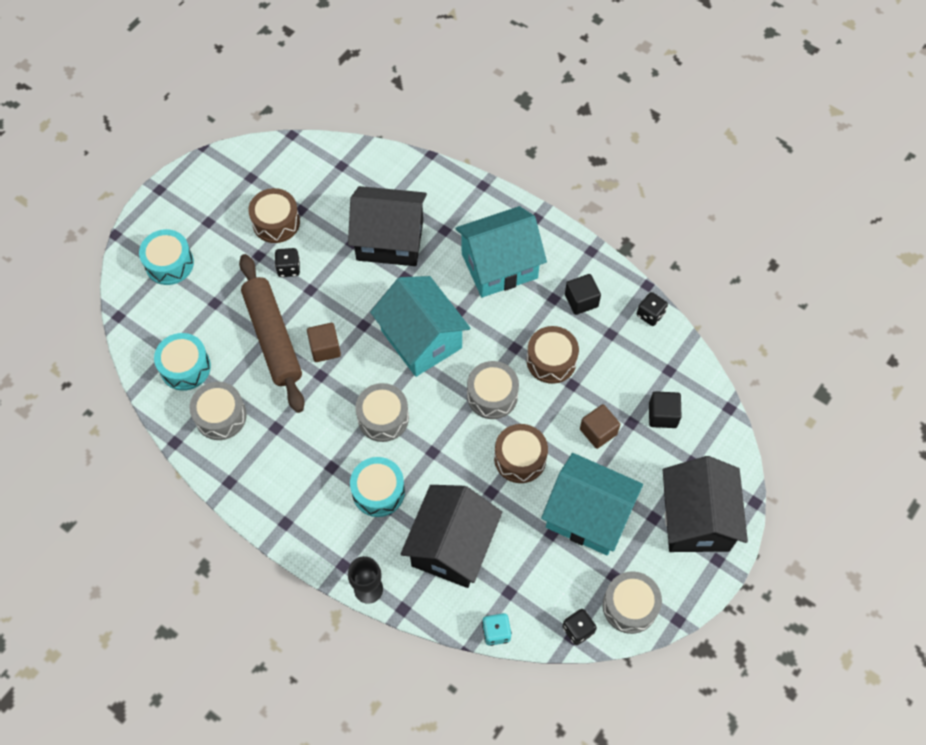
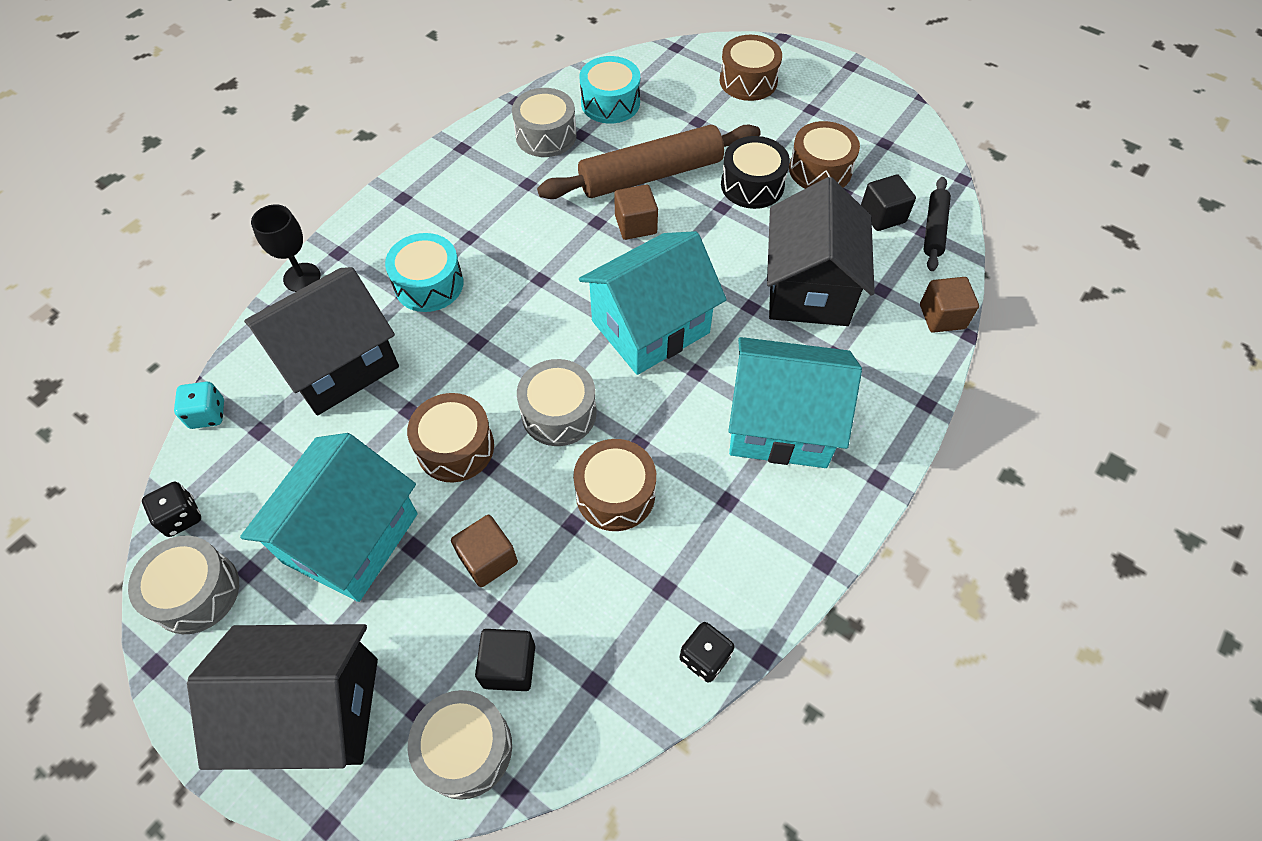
camera: 90 degrees right, 5 degrees down
(169, 263) = (748, 81): turquoise drum -> brown drum
(288, 268) = (752, 185): black dice -> black drum
(339, 159) = (934, 229): none -> black rolling pin
(383, 418) = (532, 287): grey drum -> grey drum (465, 748)
(415, 166) = (942, 316): none -> brown cube
(452, 546) = (339, 364): black house -> black house turned 60 degrees counterclockwise
(499, 266) = (780, 425): turquoise house -> turquoise house turned 60 degrees counterclockwise
(581, 300) = (726, 543): black cube -> black cube (882, 215)

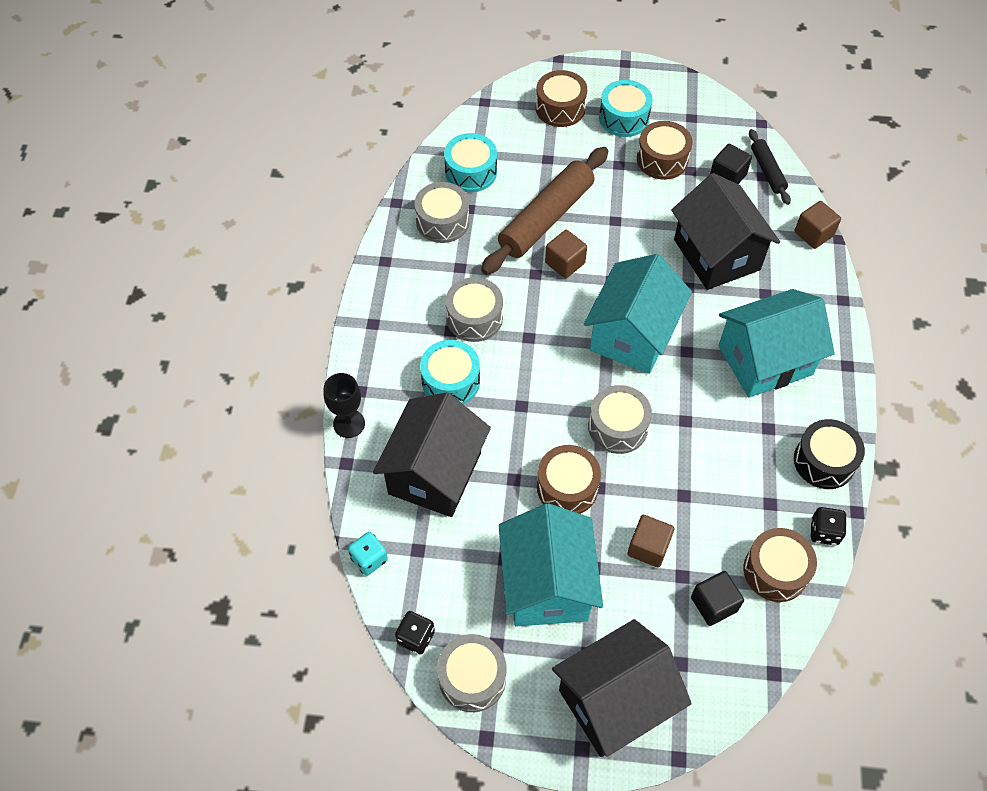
camera: 30 degrees left, 0 degrees up
(465, 748) = (726, 666): grey drum -> grey drum (474, 318)
(615, 494) = (696, 461): brown drum -> brown drum (775, 571)
(752, 185) = (624, 193): black drum -> black drum (824, 461)
(809, 115) = (624, 118): none -> turquoise drum

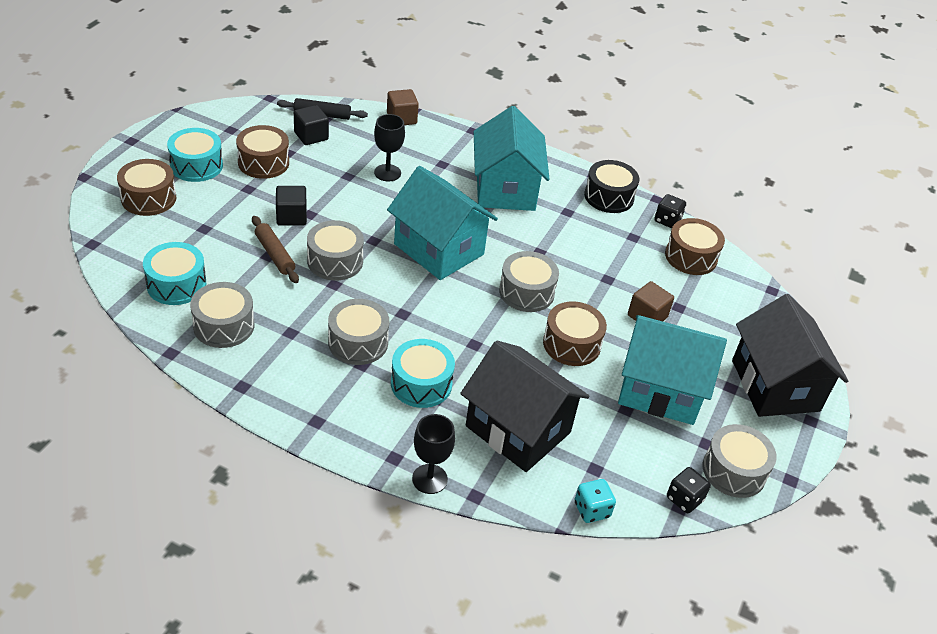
camera: 75 degrees left, 15 degrees down
(546, 218) = (274, 254): brown rolling pin -> brown rolling pin, size x0.51
(565, 263) = (335, 261): brown cube -> grey drum
(714, 604) = (708, 299): black cube -> black cube (291, 217)
(717, 254) = (387, 173): black house -> black goblet

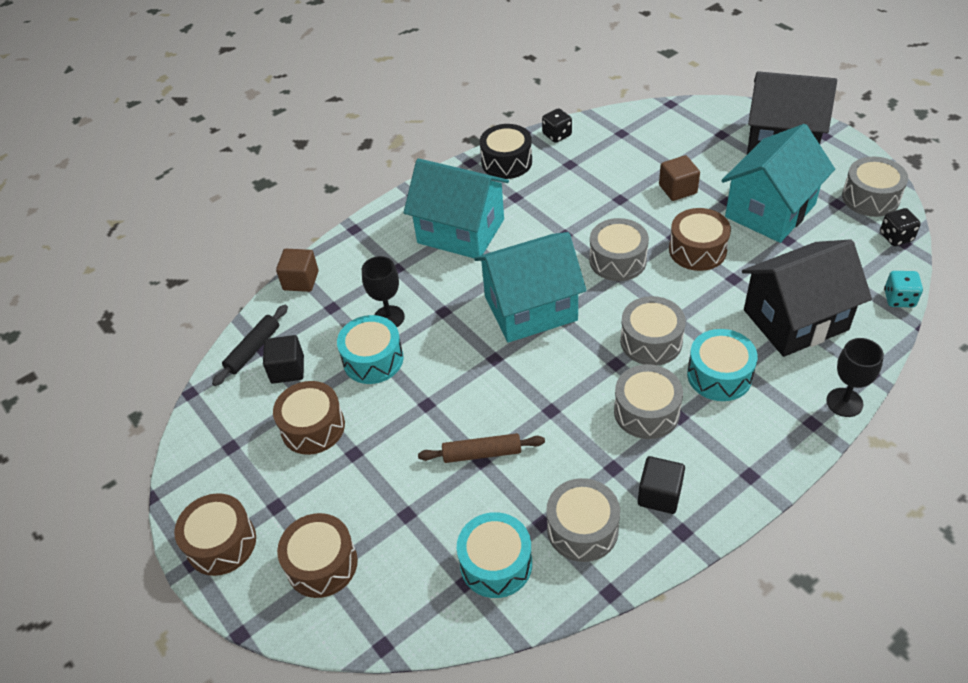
camera: 55 degrees left, 5 degrees up
(196, 165) = (283, 498): turquoise drum -> turquoise drum (373, 359)
(291, 217) = (424, 422): black cube -> black cube (659, 495)
(335, 261) = (515, 400): grey drum -> grey drum (651, 341)
(691, 257) = (611, 136): brown drum -> brown drum (221, 543)

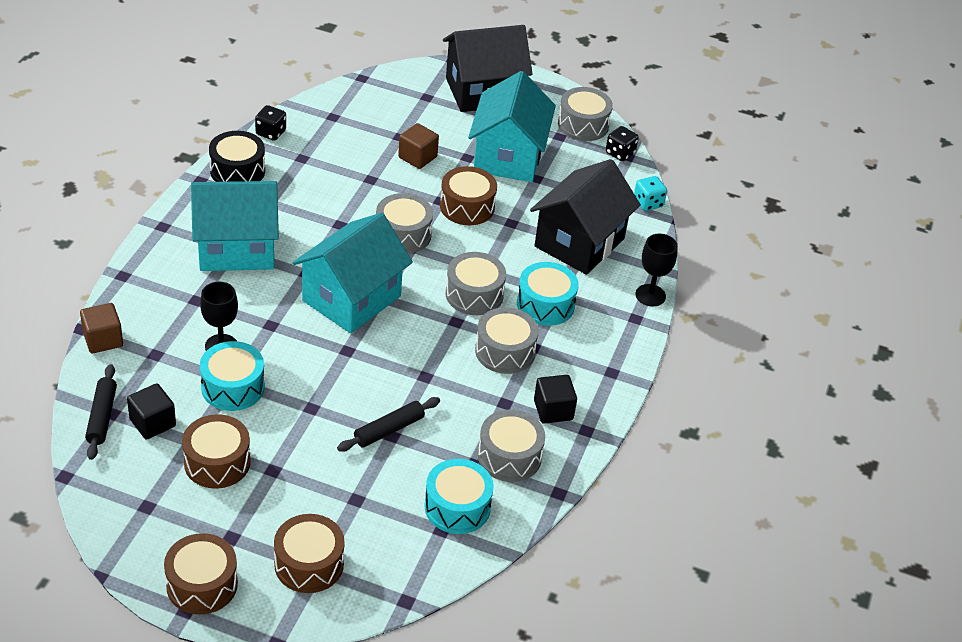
camera: 40 degrees left, 5 degrees down
(482, 453) = (389, 430): brown rolling pin -> black rolling pin

